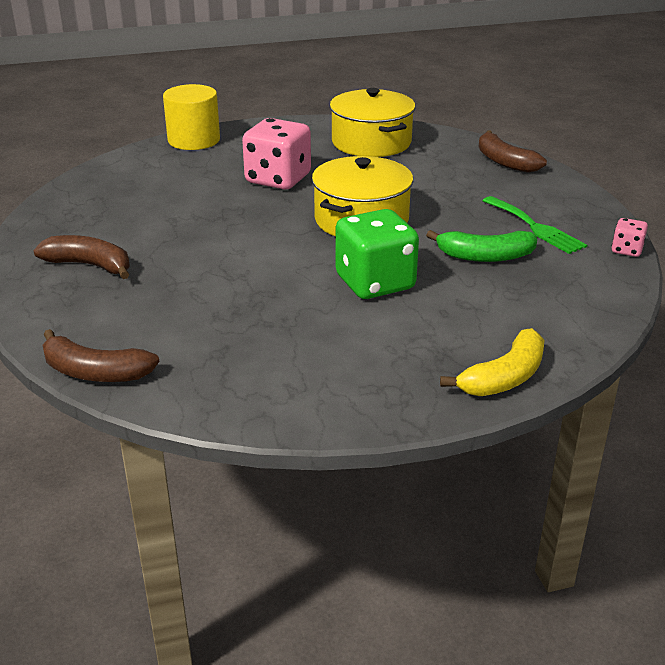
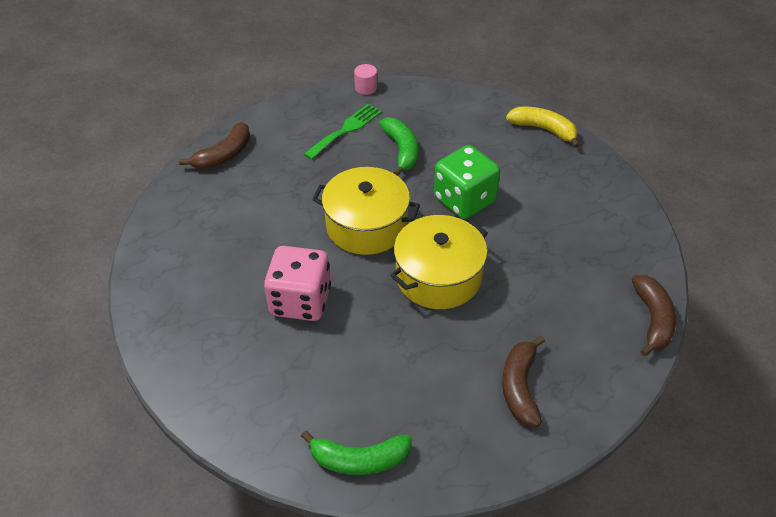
camera: 105 degrees left, 15 degrees up
(93, 185) = (359, 459): none -> green banana
(194, 140) = (211, 407): yellow cylinder -> none
(371, 142) = (193, 250): yellow pot -> yellow pot (438, 277)
(626, 250) = (366, 88): pink dice -> pink cylinder

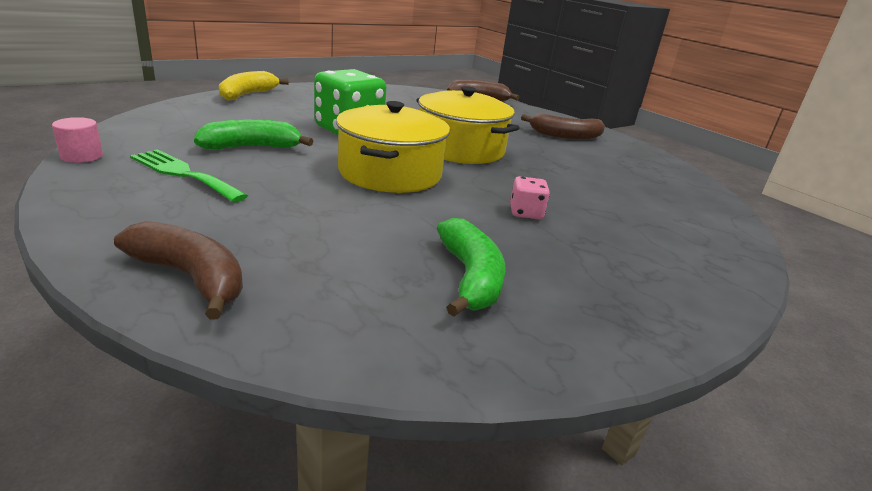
camera: 100 degrees left, 20 degrees down
(300, 301) = (526, 213): pink dice -> pink dice, size x0.47
(359, 459) = (690, 192): green banana -> green banana (470, 278)

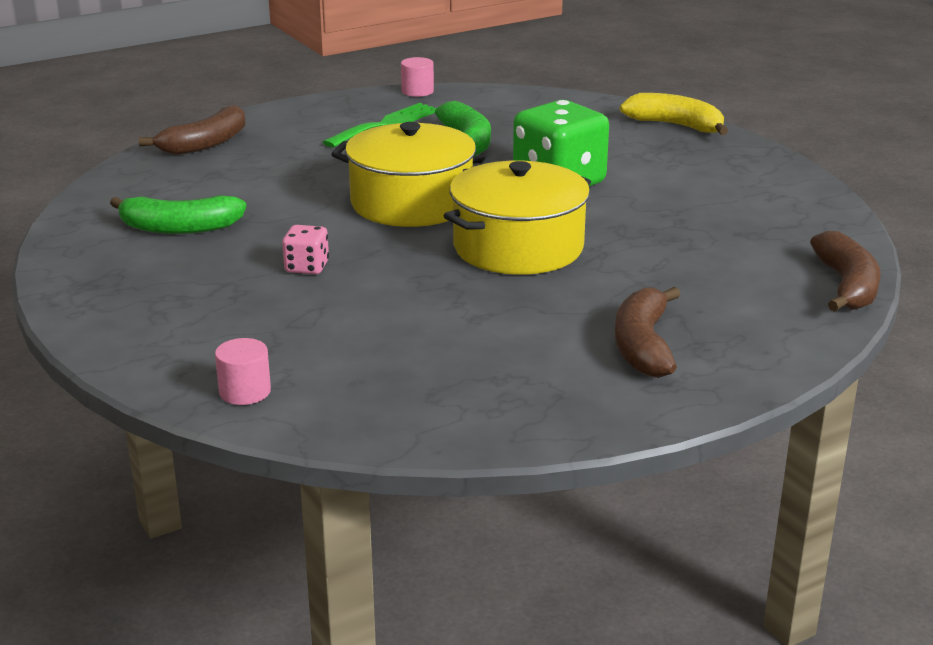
camera: 100 degrees right, 0 degrees up
(718, 232) = (245, 391): none -> pink cylinder

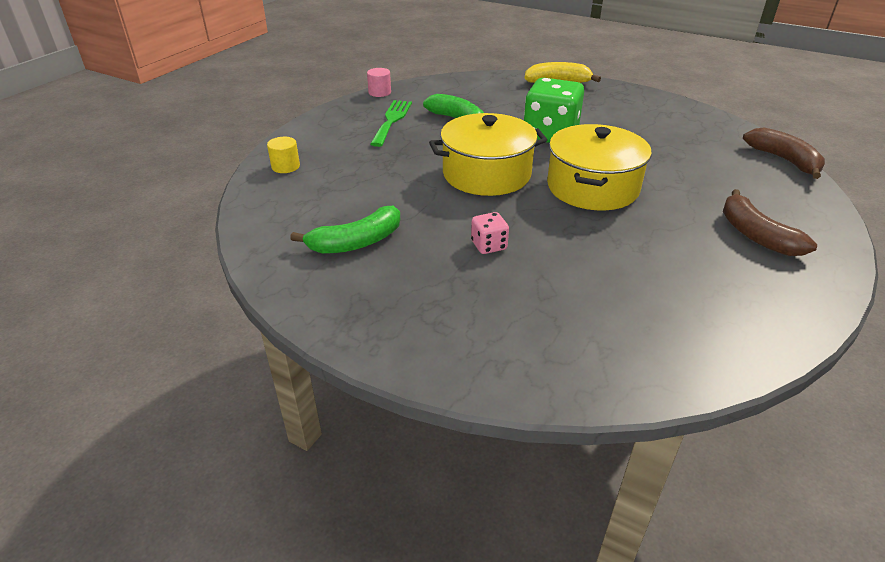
camera: 30 degrees left, 10 degrees up
(205, 144) = (285, 166): brown banana -> yellow cylinder
(245, 391) = (592, 370): pink cylinder -> none

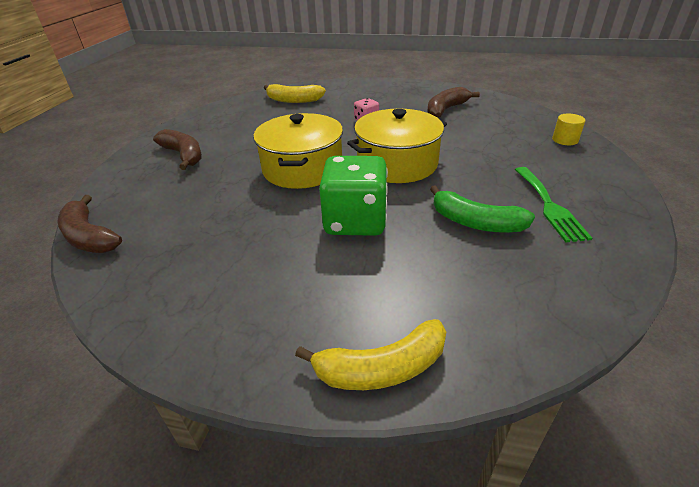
camera: 165 degrees right, 0 degrees up
(356, 242) = (446, 109): green banana -> brown banana
(379, 92) = (637, 256): pink cylinder -> none
(605, 335) = (294, 100): none -> yellow banana

